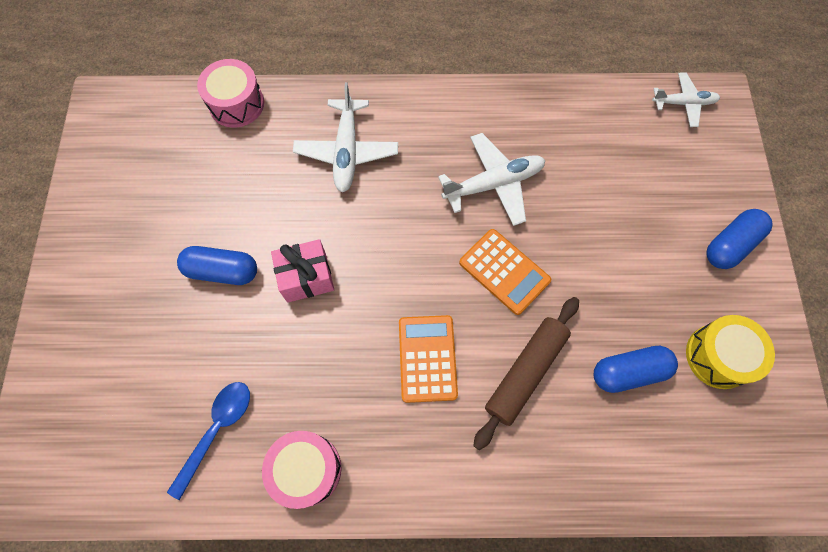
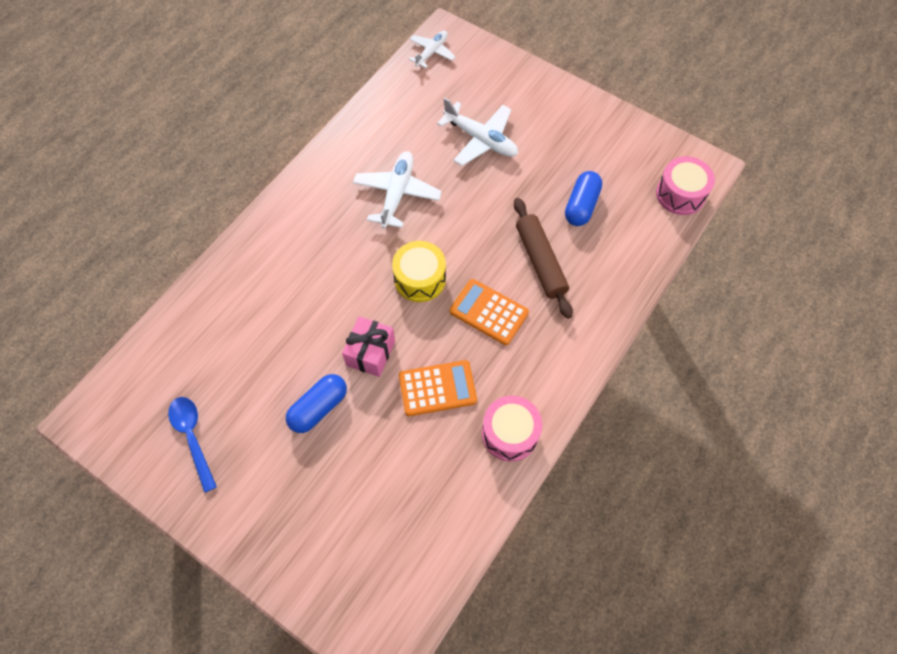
camera: 55 degrees left, 5 degrees down
(217, 430) = (440, 479): blue spoon -> blue spoon (192, 437)
(236, 104) = (182, 318): pink drum -> pink drum (680, 194)
(347, 151) = (292, 267): white plane -> white plane (481, 140)
(504, 271) = (464, 229): orange calculator -> orange calculator (437, 388)
(718, 356) = (606, 154): yellow drum -> yellow drum (420, 279)
(730, 245) = (544, 98): blue capsule -> none

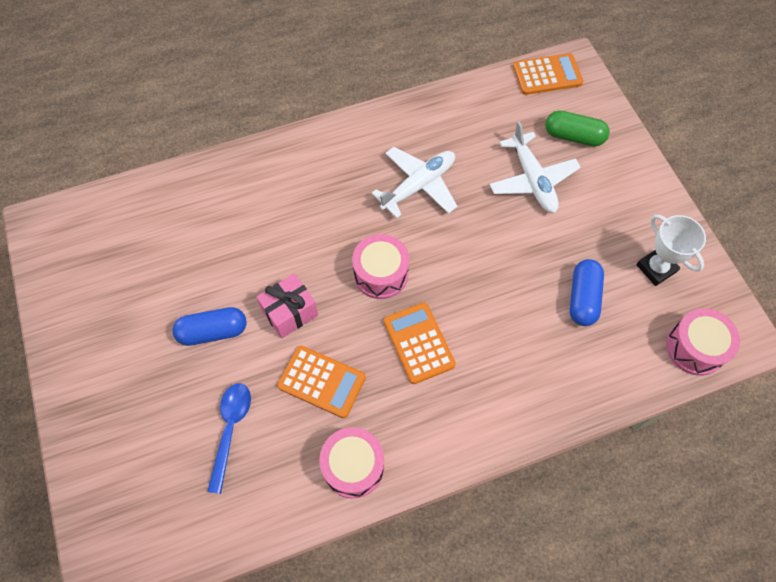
camera: 35 degrees right, 0 degrees up
(192, 437) = (101, 290): blue spoon -> blue spoon (230, 429)
(420, 279) = (381, 274): yellow drum -> pink drum
(432, 52) = (547, 75): white plane -> orange calculator
(487, 89) = (573, 136): none -> green capsule
(540, 261) = (502, 327): brown rolling pin -> none
(581, 205) = (583, 298): blue capsule -> blue capsule turned 45 degrees counterclockwise
(615, 154) = (656, 268): none -> white trophy

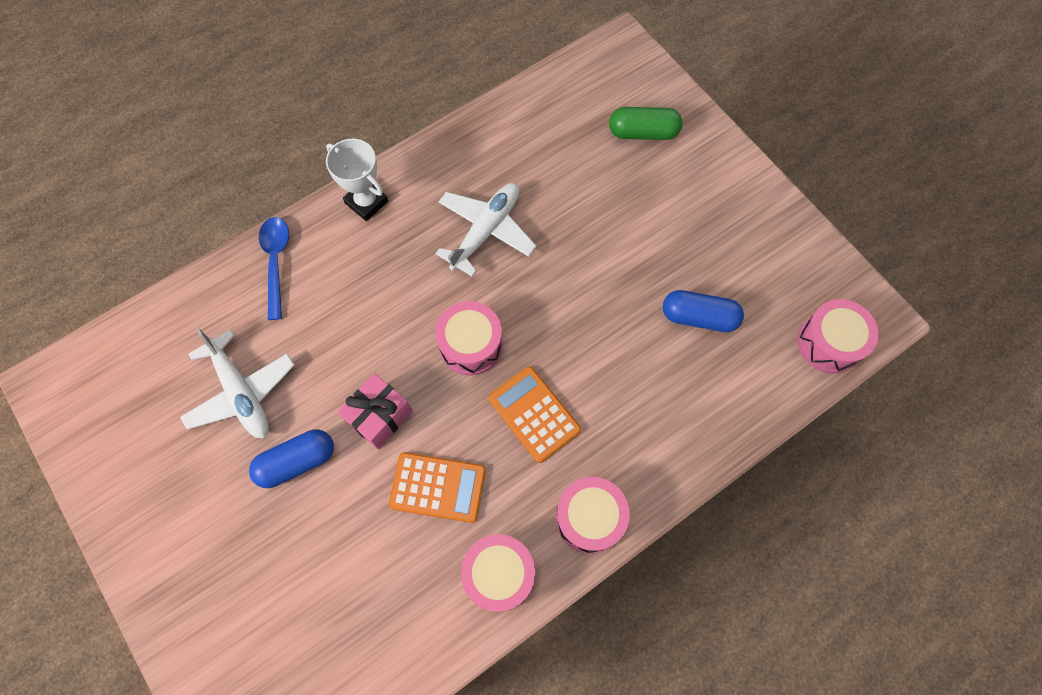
camera: 15 degrees left, 5 degrees up
(230, 429) = (349, 570): blue spoon -> blue spoon (276, 262)
(443, 440) = (589, 518): none -> pink drum
(532, 180) = (611, 194): white plane -> white plane (241, 392)
(547, 75) = (596, 66): orange calculator -> none
(583, 298) = (699, 317): blue capsule -> blue capsule turned 75 degrees counterclockwise
(656, 268) = (768, 264): white trophy -> white trophy (366, 202)

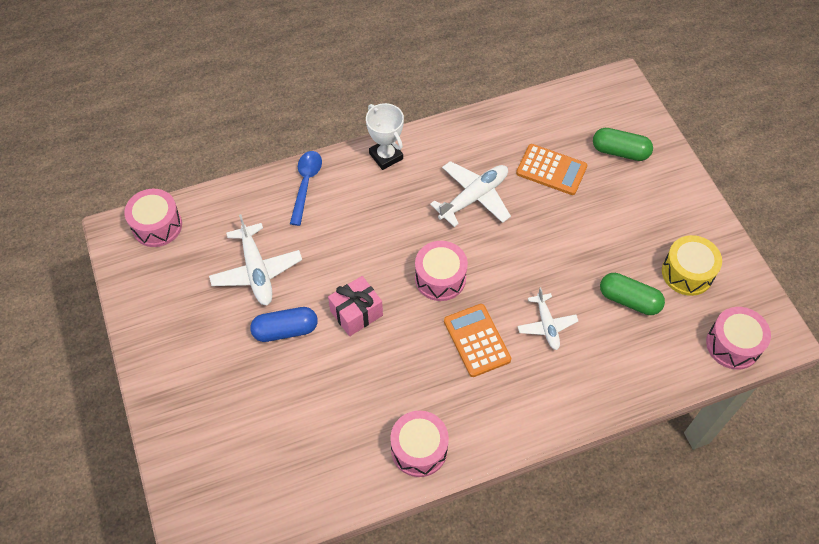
camera: 15 degrees right, 10 degrees down
(438, 487) = (388, 375): orange calculator -> orange calculator (551, 170)
(589, 518) = (501, 426): pink drum -> pink drum (157, 226)
(612, 373) = (546, 325): none -> white plane
(699, 317) = (629, 300): blue capsule -> green capsule
(756, 266) = (687, 273): none -> yellow drum

